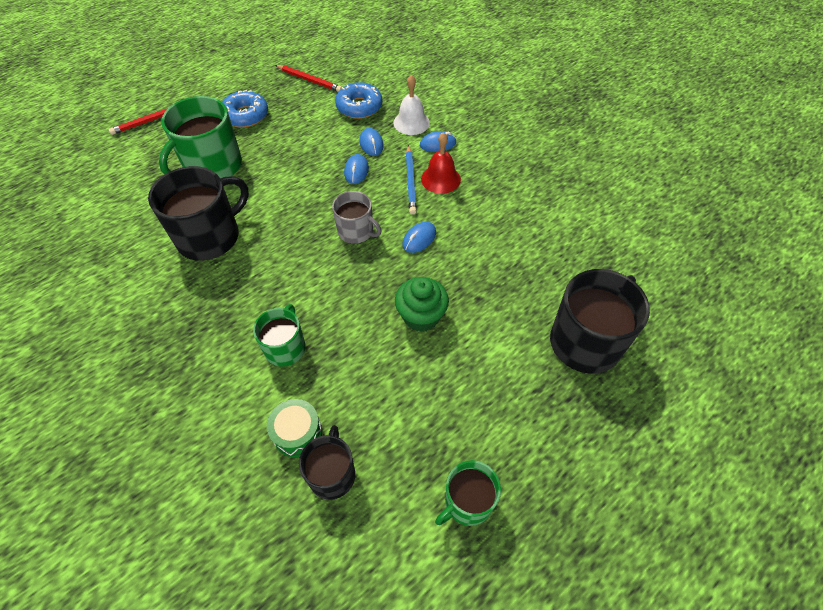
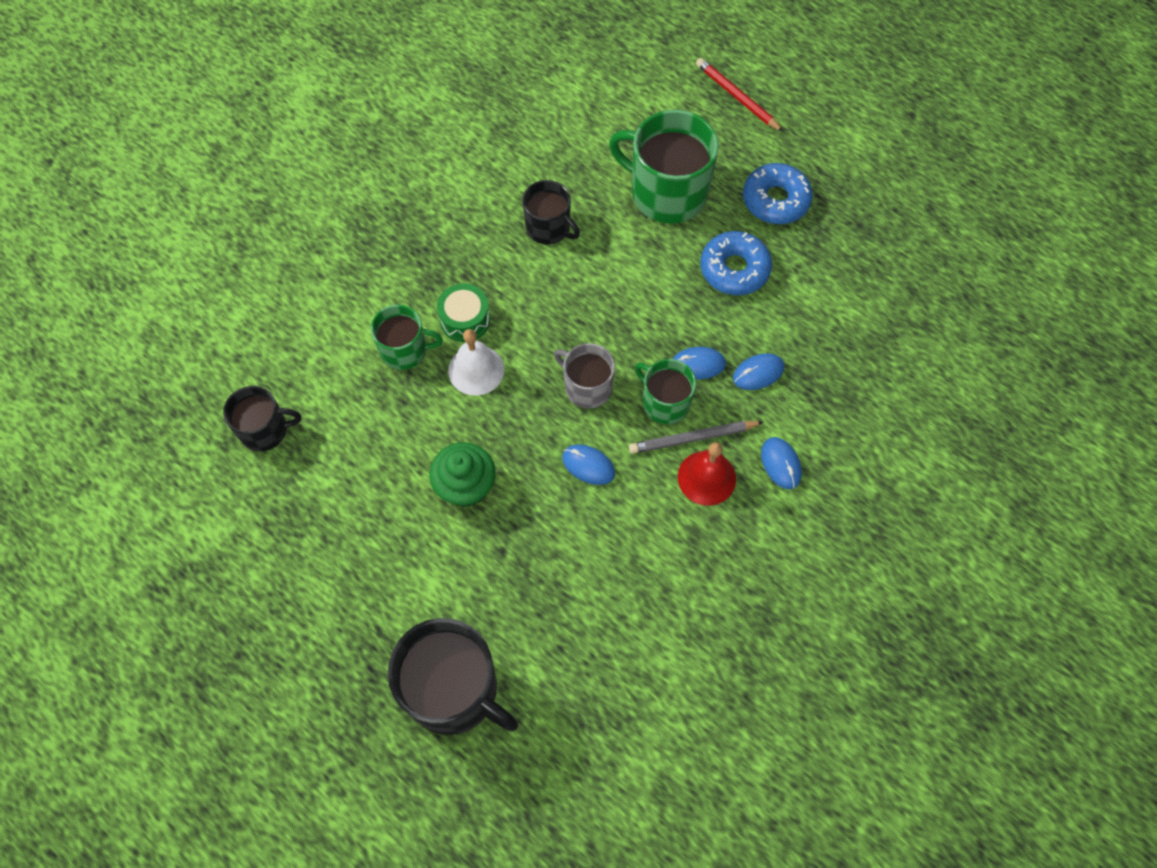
camera: 80 degrees right, 10 degrees up
(210, 237) = (549, 228): black mug -> black mug, size x0.58
(297, 433) = (306, 387): green drum -> green drum (465, 319)
(309, 80) = (879, 259): red pencil -> none
(356, 231) = (587, 387): grey mug -> grey mug turned 105 degrees clockwise
(359, 107) = (836, 340): blue donut -> blue donut (734, 269)
(410, 181) = (692, 438): blue pencil -> grey pencil
(411, 122) = (819, 419): white bell -> white bell (476, 370)
(467, 502) = (243, 564): green mug -> green mug (665, 402)

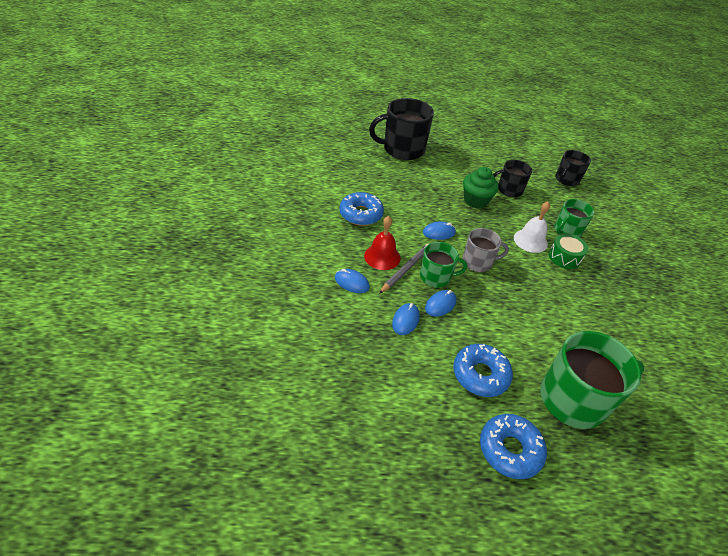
camera: 135 degrees right, 20 degrees down
(549, 228) = (597, 327): black mug -> black mug (509, 190)
(670, 575) = (361, 214): none -> blue donut
(737, 97) = (636, 533): red pencil -> none

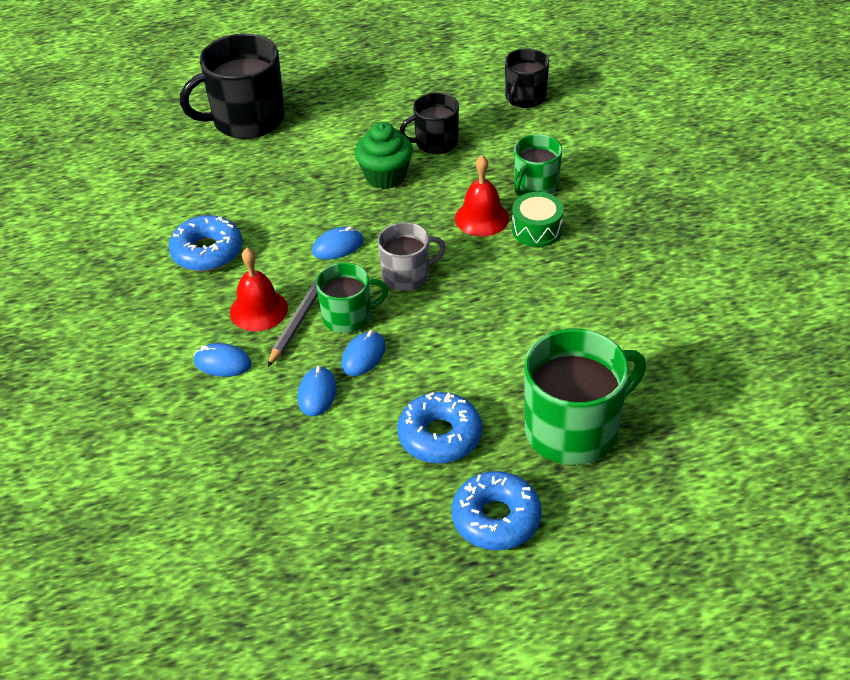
camera: 10 degrees left, 0 degrees up
(530, 240) = (481, 218): white bell -> red bell

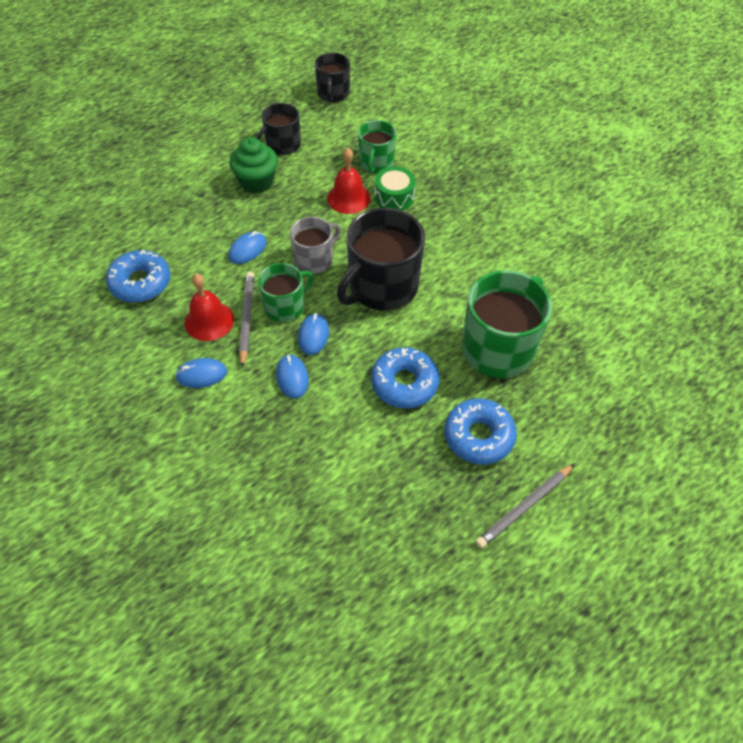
camera: 25 degrees left, 10 degrees up
(247, 119) = (118, 160): black mug -> black mug (382, 287)
(508, 612) = (524, 507): none -> grey pencil

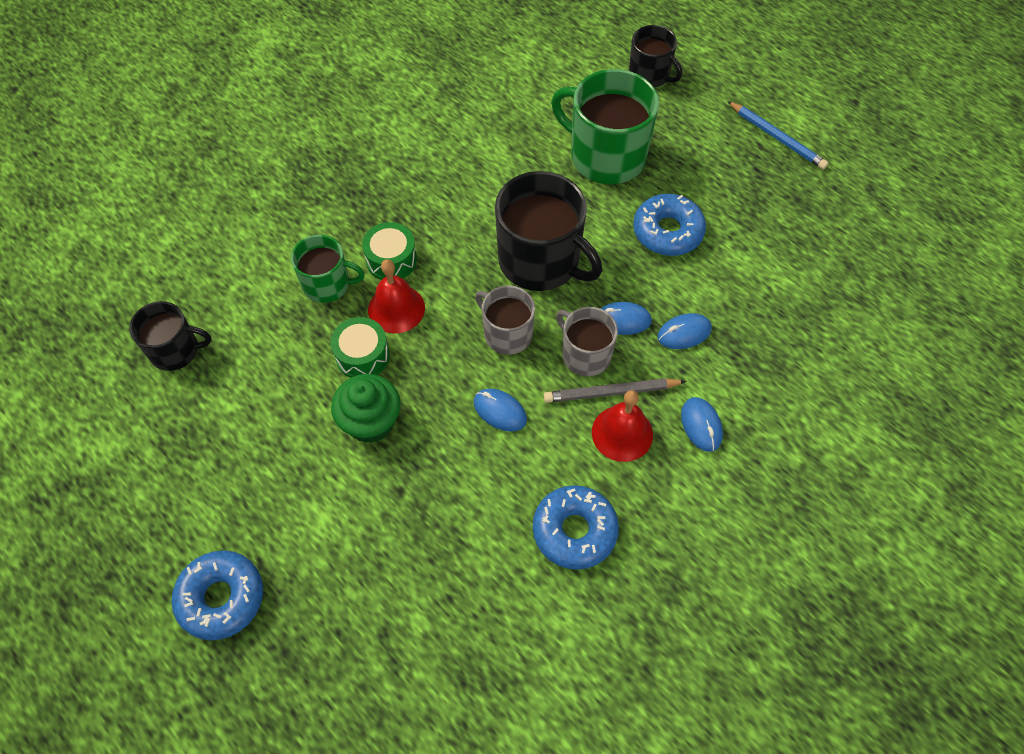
camera: 95 degrees left, 5 degrees up
(282, 145) = (292, 401): black mug -> black mug (649, 75)
(285, 306) = (585, 354): green mug -> grey mug
(311, 179) = (362, 355): none -> green drum
(478, 436) = (714, 170): blue donut -> blue donut (221, 598)
(524, 507) = (777, 137): grey pencil -> blue pencil

